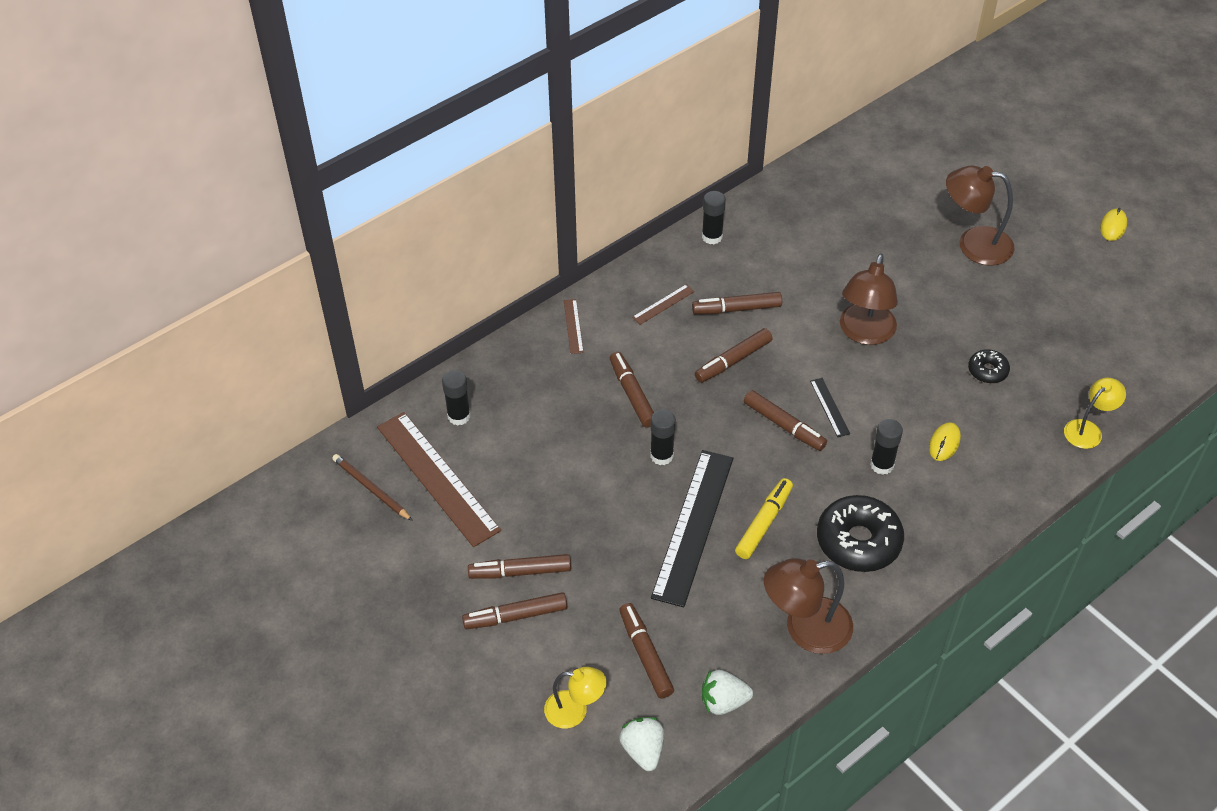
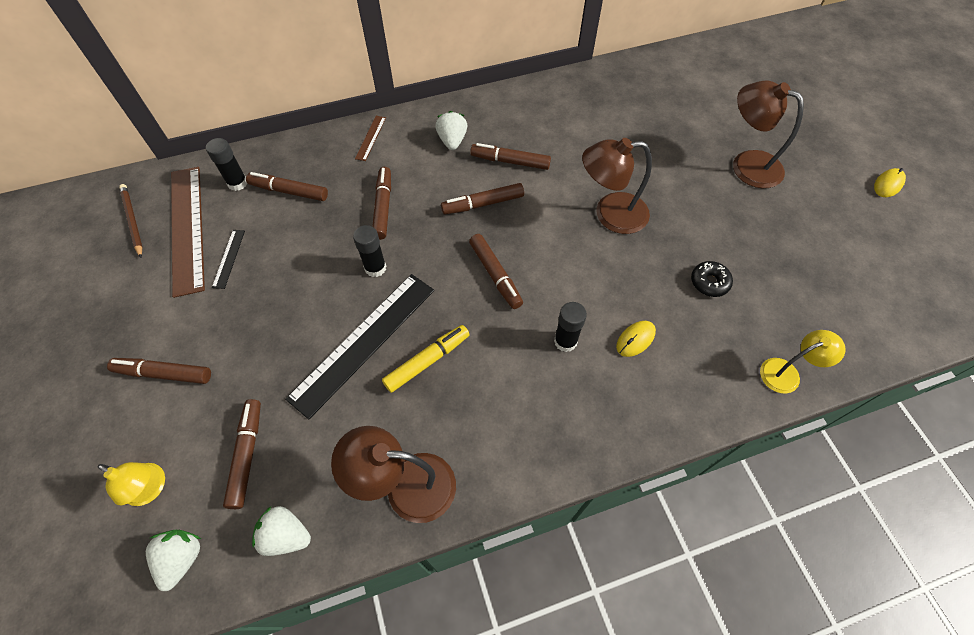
camera: 20 degrees right, 10 degrees up
(520, 572) = (195, 333): brown marker -> brown marker (289, 191)
(663, 304) = (452, 141): brown ruler -> white strawberry
(712, 237) = (522, 98): black glue stick -> none
(829, 407) = (545, 271): black ruler -> black ruler (229, 258)
(858, 541) = (504, 411): black donut -> none
(864, 333) = (610, 214): brown lamp -> brown lamp turned 45 degrees clockwise

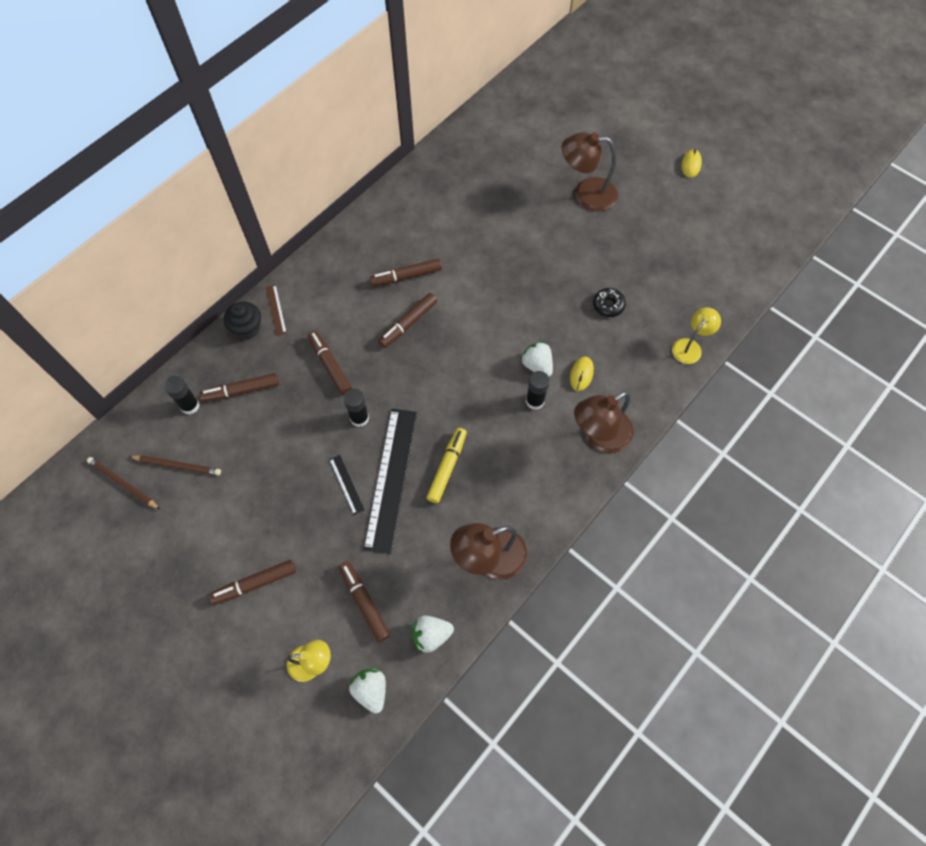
camera: 30 degrees left, 5 degrees up
(187, 228) = (177, 465): brown ruler -> brown pencil
(229, 258) = (234, 471): black ruler -> black ruler (346, 484)
(334, 142) = (247, 328): none -> black cupcake
(452, 141) = (347, 280): white strawberry -> white strawberry (537, 365)
(495, 275) = (454, 377): brown marker -> none
(610, 214) = (509, 285): brown lamp -> brown lamp (599, 436)

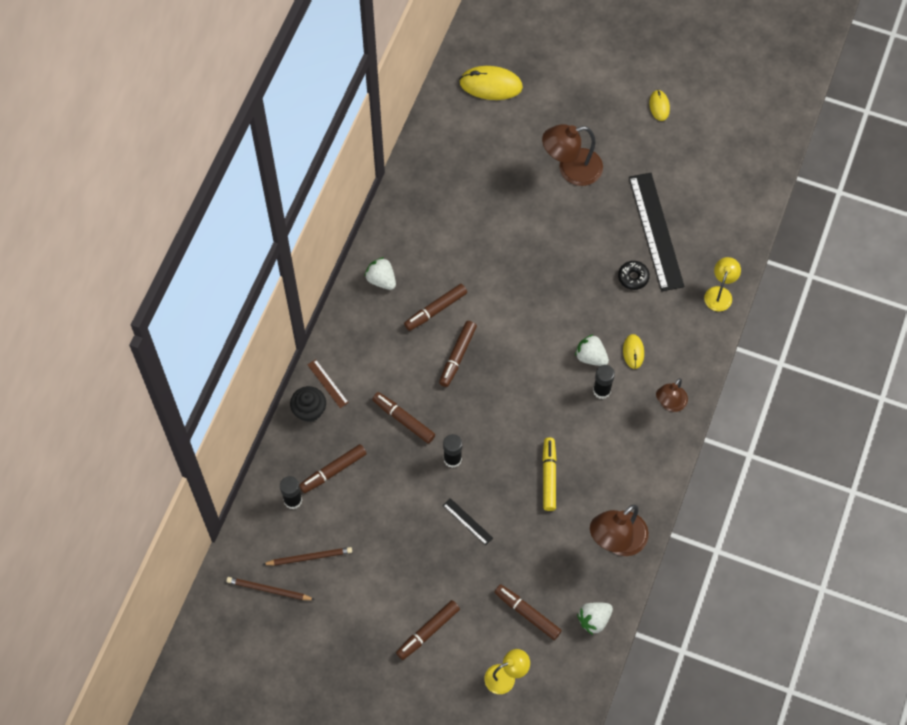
camera: 20 degrees left, 0 degrees up
(371, 690) = (563, 680): white strawberry -> white strawberry (381, 280)
(391, 479) = (504, 503): black ruler -> black ruler (656, 231)
(541, 105) = (491, 85): none -> yellow mouse
(599, 436) = (669, 404): brown lamp -> brown lamp, size x0.62

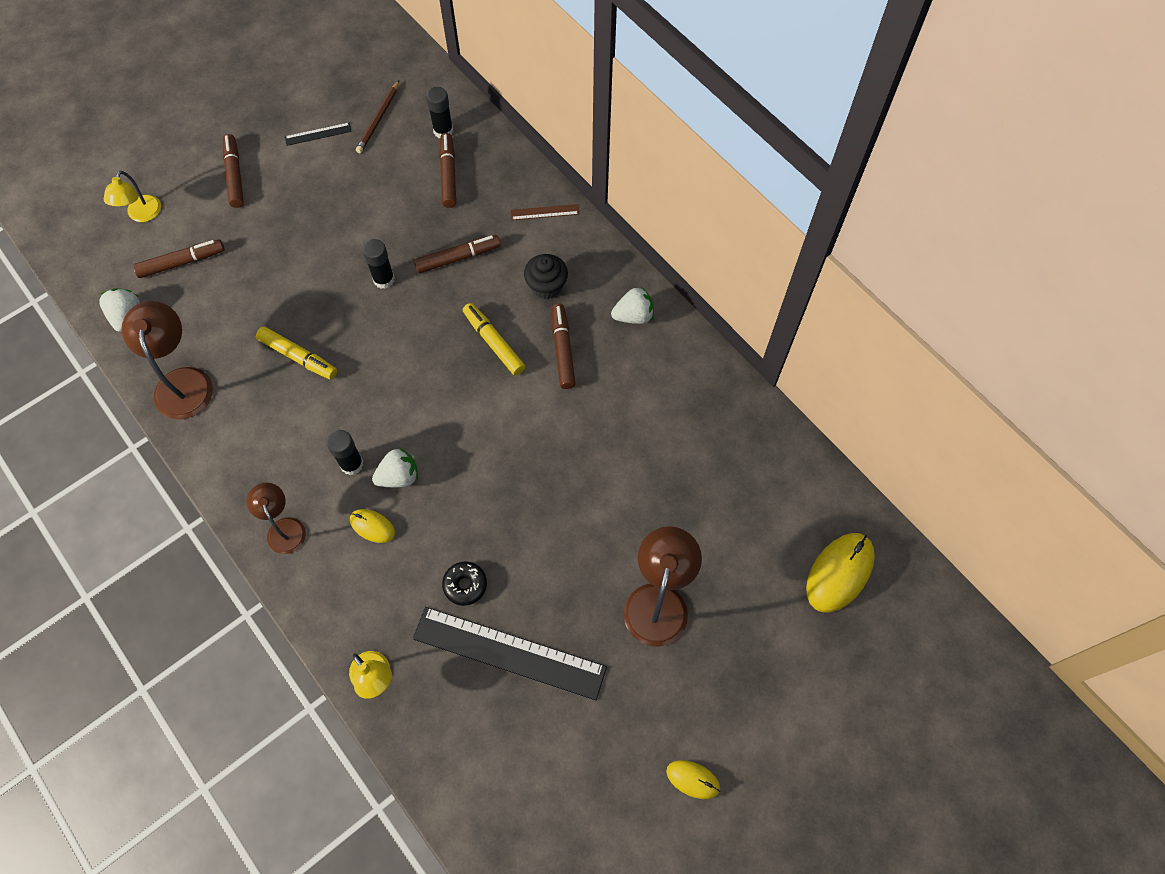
camera: 120 degrees right, 0 degrees up
(269, 590) = (373, 77): brown pencil -> none
(309, 410) = (526, 184): black cupcake -> black cupcake (546, 286)
(457, 356) = (494, 342): brown marker -> yellow marker
(467, 521) = (310, 260): black ruler -> black ruler (318, 134)

